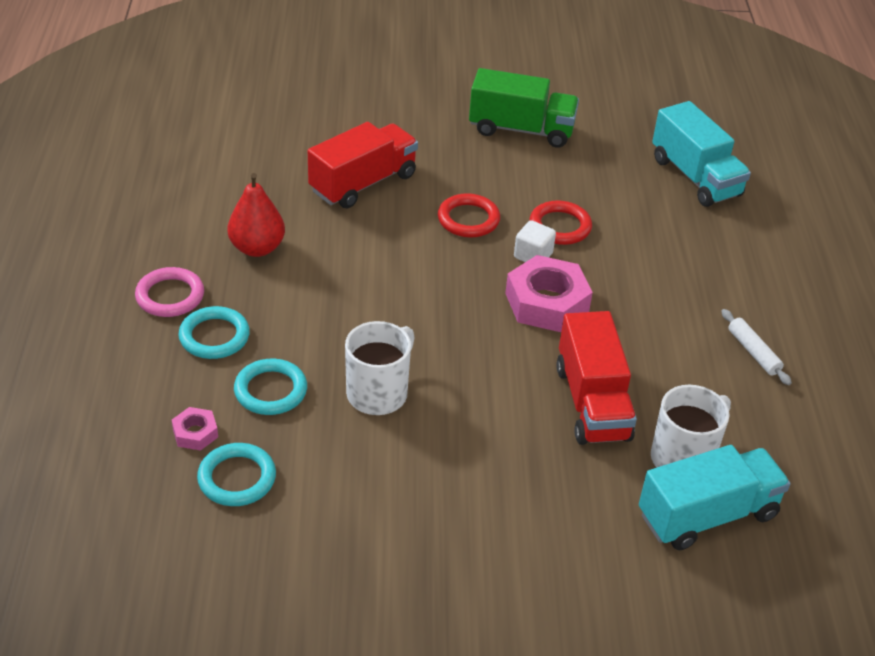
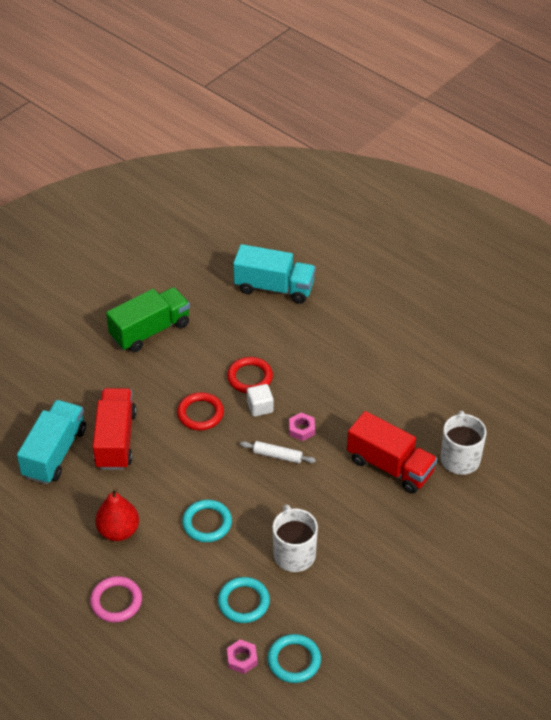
camera: 45 degrees left, 5 degrees up
(214, 336) = (173, 601): turquoise ring -> turquoise ring (207, 523)
(547, 302) = (301, 429): pink nut -> pink nut, size x0.49
(707, 515) = (502, 478): turquoise truck -> turquoise truck (54, 453)
(753, 352) = (421, 373): white rolling pin -> white rolling pin (277, 456)

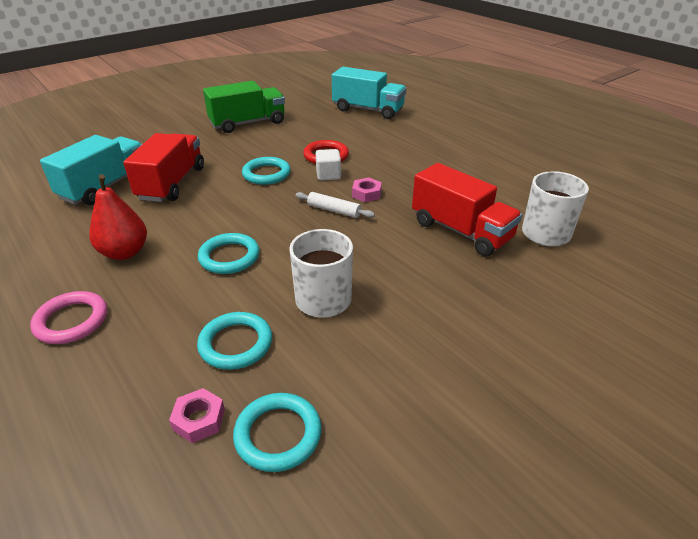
camera: 10 degrees right, 10 degrees down
(200, 413) = (266, 174): red ring -> turquoise ring

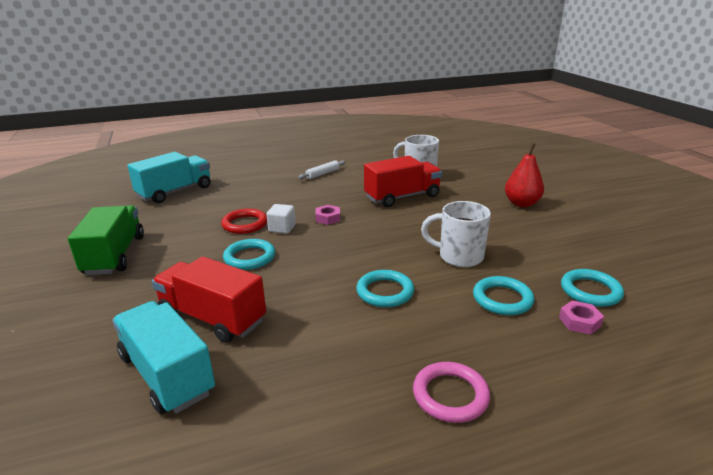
camera: 70 degrees left, 10 degrees down
(124, 252) = (341, 357): red pear -> red pear (521, 203)
(334, 210) = (343, 235): white rolling pin -> white rolling pin (322, 174)

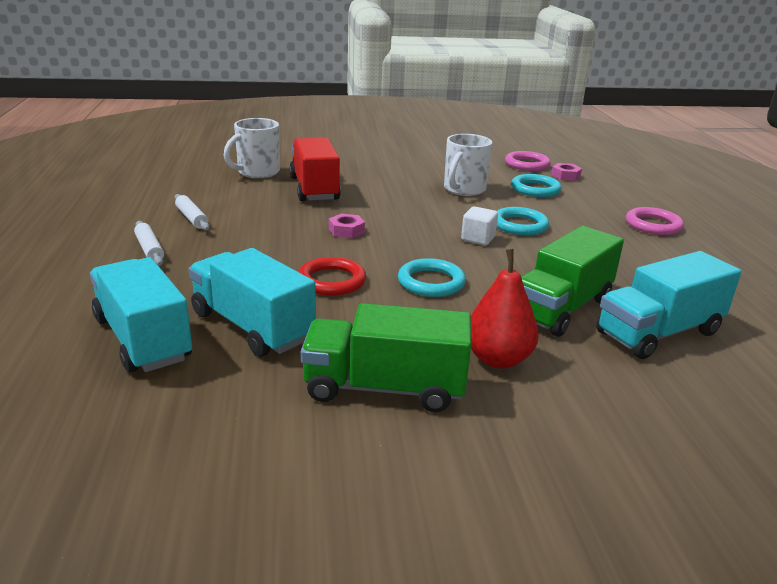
camera: 80 degrees left, 0 degrees up
(186, 212) = (252, 326): none -> turquoise truck
(212, 318) = (561, 308): red truck -> green truck
(274, 173) = (149, 249): none -> white rolling pin
(282, 228) = (360, 258): white cube -> white cube (478, 239)
(521, 203) = (369, 150): red pear -> red pear (498, 359)
(590, 291) = (527, 164): turquoise ring -> pink ring

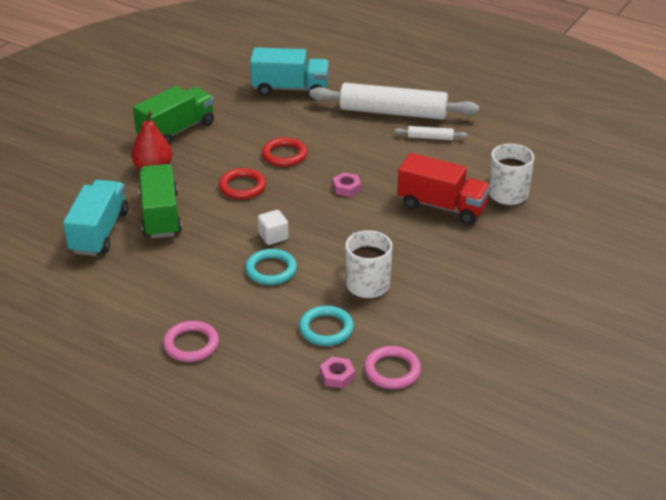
camera: 130 degrees right, 10 degrees up
(149, 249) = (393, 112): white rolling pin -> white rolling pin, size x2.40
(252, 326) = (267, 117): turquoise truck -> none
(431, 282) = (242, 187): turquoise ring -> red ring

